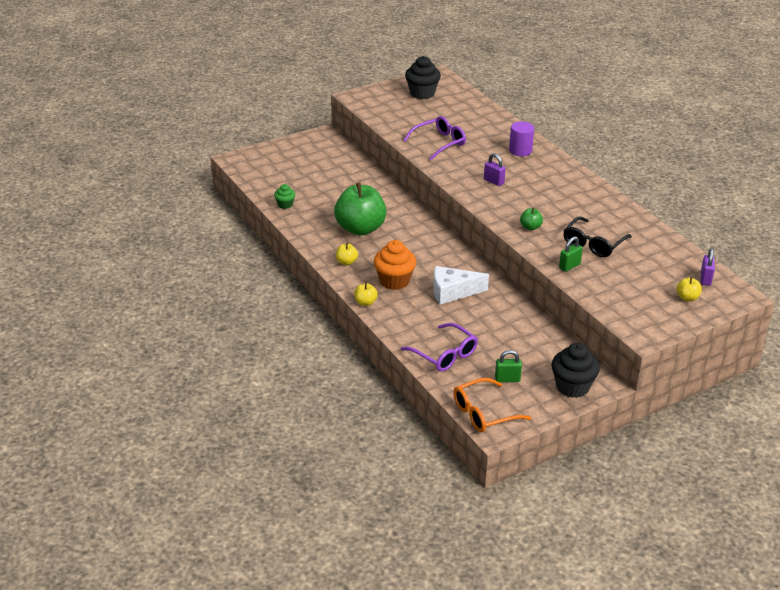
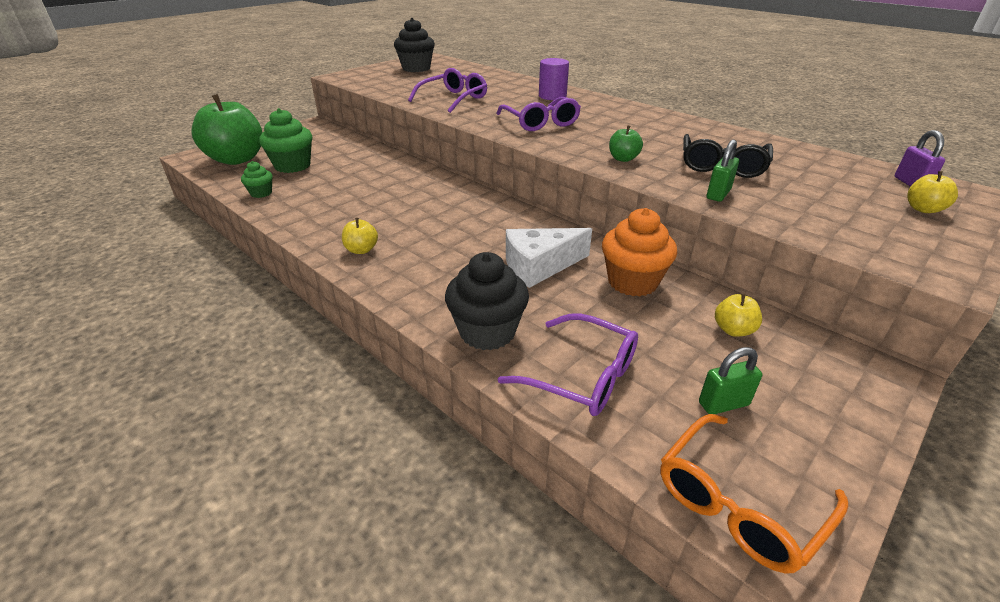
camera: 15 degrees left, 0 degrees up
(307, 181) = (292, 166): none -> green cupcake
(360, 229) = (374, 206): green apple -> green apple (237, 159)
(365, 302) = (406, 305): yellow apple -> yellow apple (733, 330)
(394, 281) = (444, 265): orange cupcake -> orange cupcake (632, 282)
(493, 181) = (540, 122): purple padlock -> purple glasses
(572, 387) = (844, 394): black cupcake -> black cupcake (487, 332)

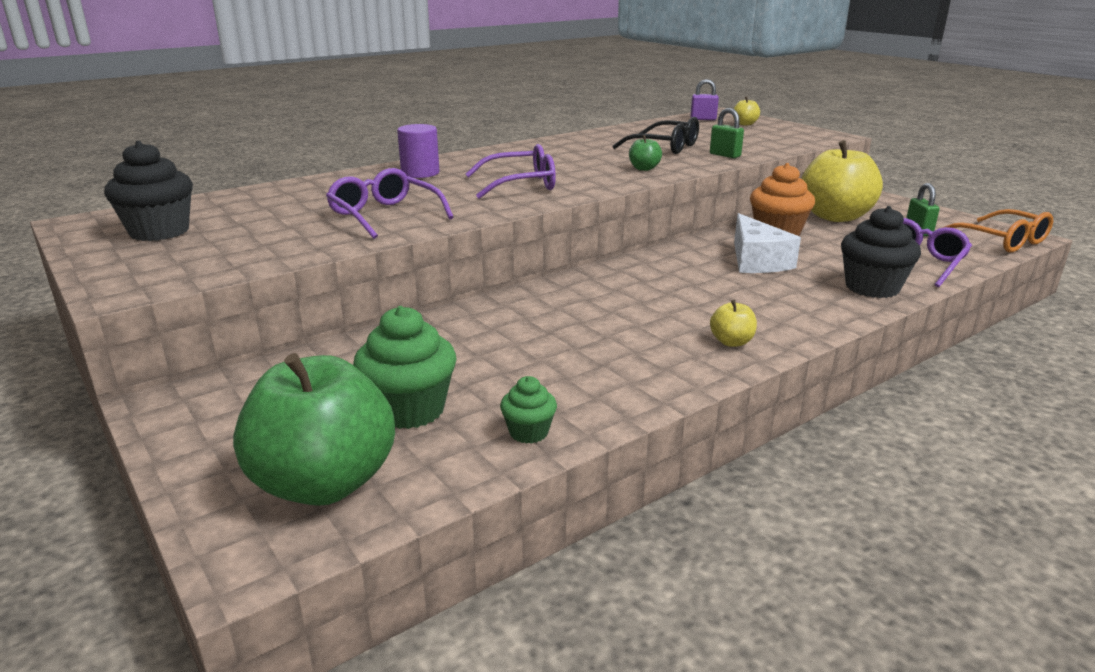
camera: 80 degrees left, 10 degrees down
(733, 330) = (835, 217): yellow apple -> yellow apple, size x2.40

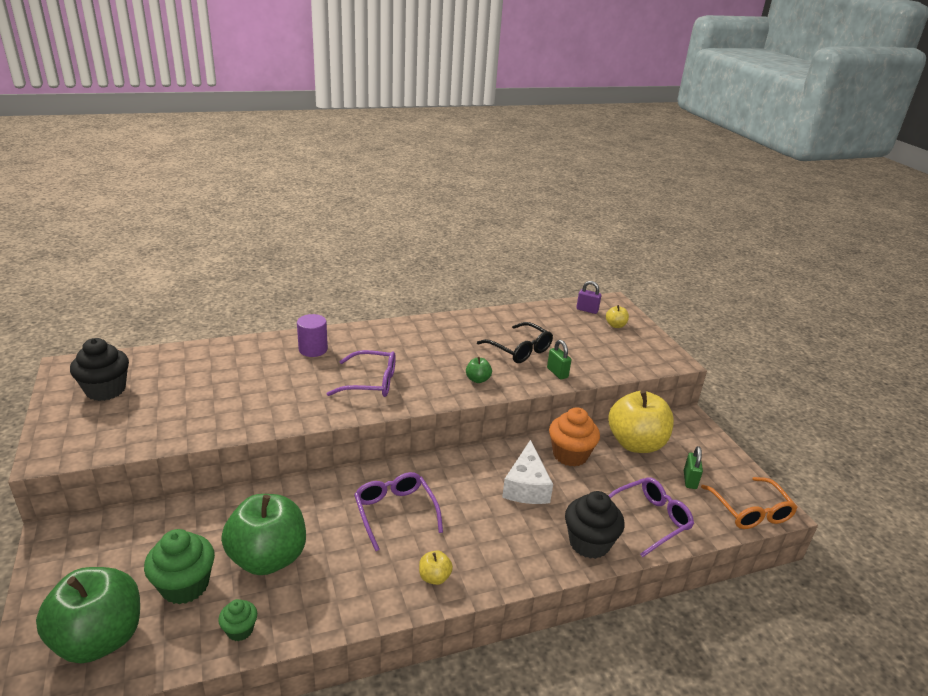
camera: 15 degrees right, 5 degrees up
(385, 215) = (252, 403): purple glasses -> purple glasses (395, 512)
(503, 365) = (268, 558): none -> green apple

